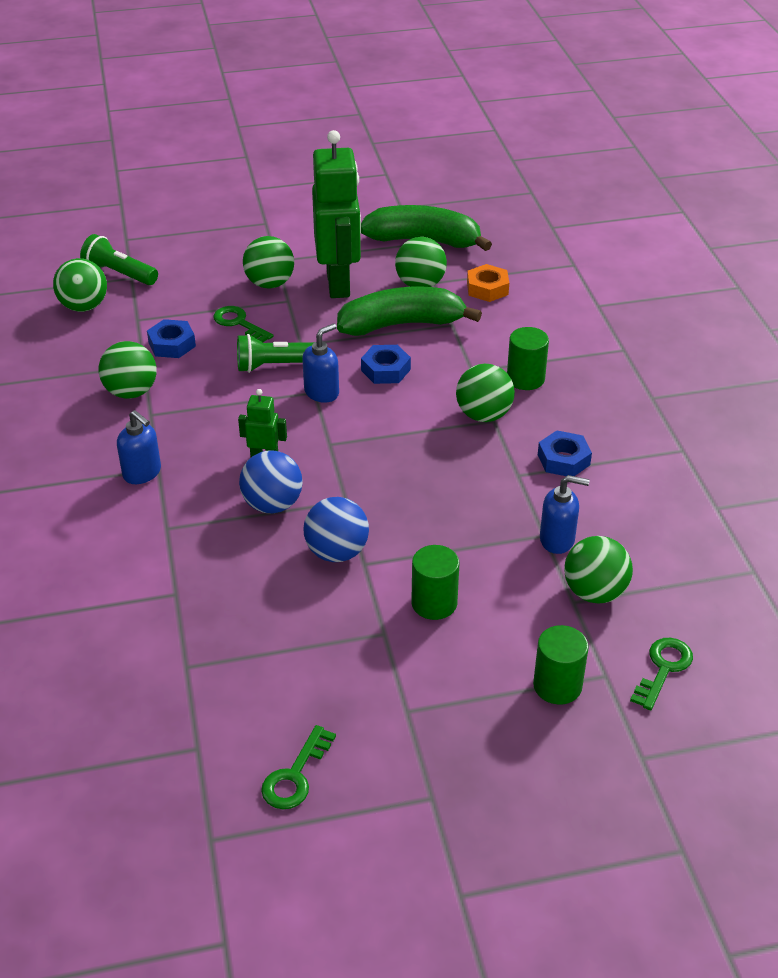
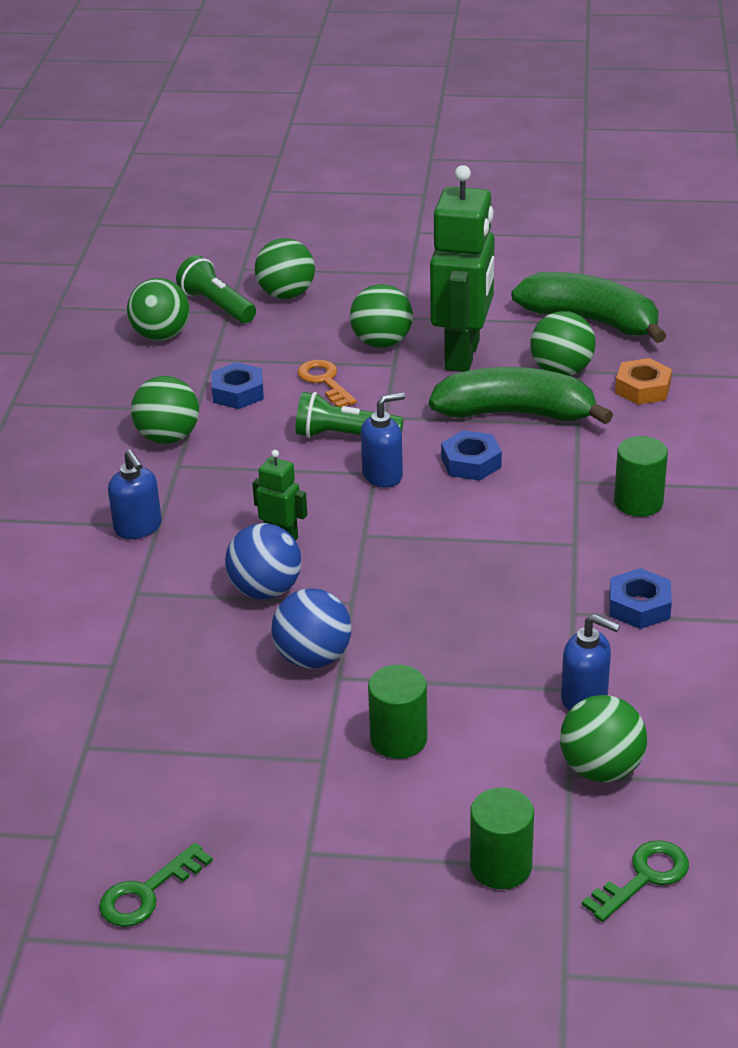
camera: 20 degrees right, 5 degrees down
(239, 323) = (325, 381): green key -> orange key
(483, 415) = (565, 536): green ball -> green ball (286, 294)

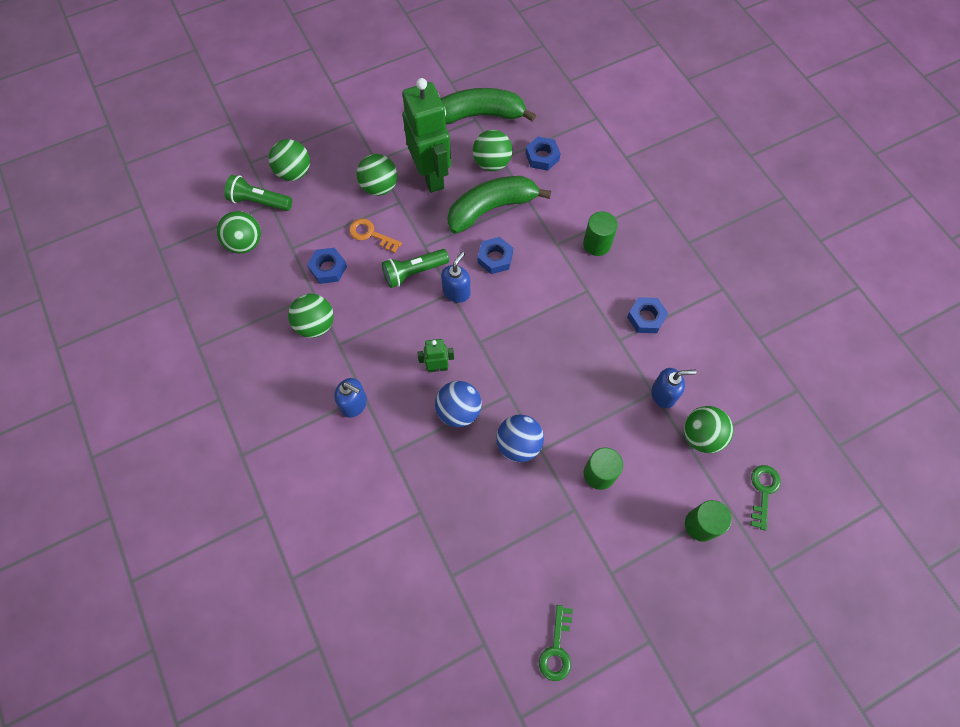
camera: 35 degrees left, 30 degrees up
(642, 388) = (542, 157): orange nut -> blue nut

